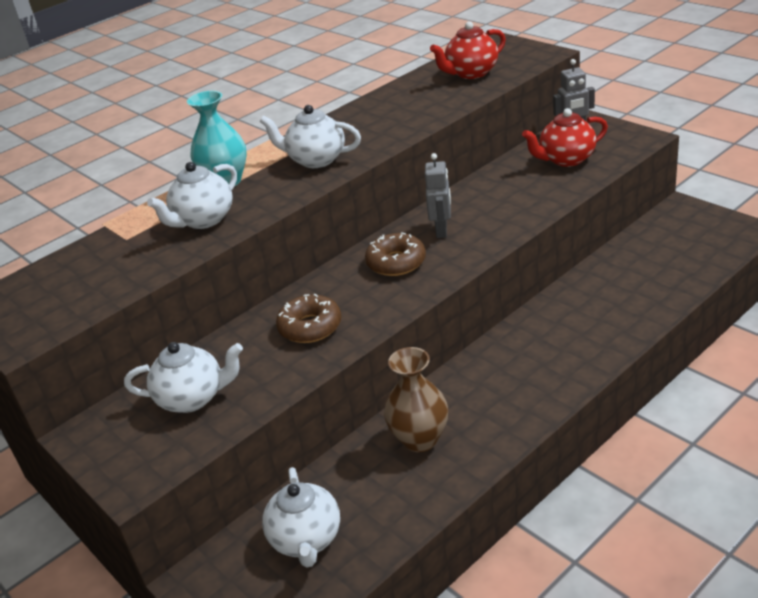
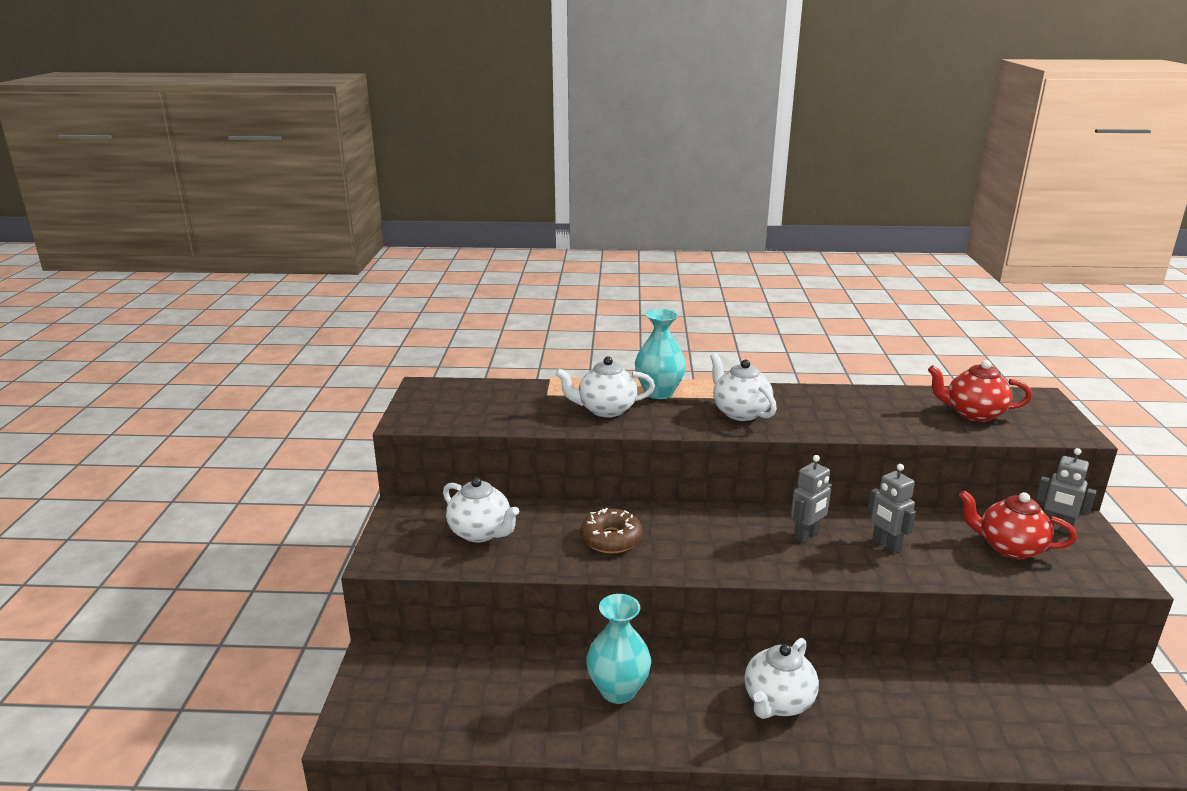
camera: 40 degrees right, 10 degrees down
(306, 539) = (459, 693): white teapot -> white teapot (778, 702)
(396, 262) = (736, 535): brown donut -> none
(420, 439) = (618, 690): brown vase -> turquoise vase
(498, 204) = (886, 545): none -> grey robot

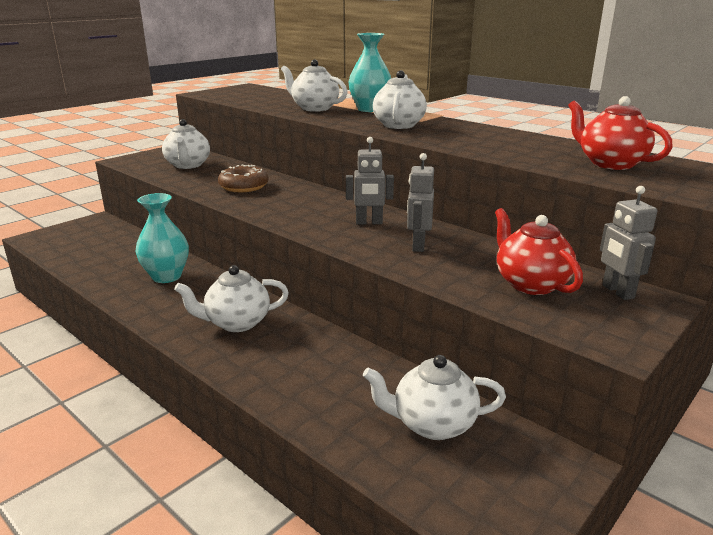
camera: 40 degrees right, 0 degrees up
(1040, 702) = (432, 424): none -> white teapot

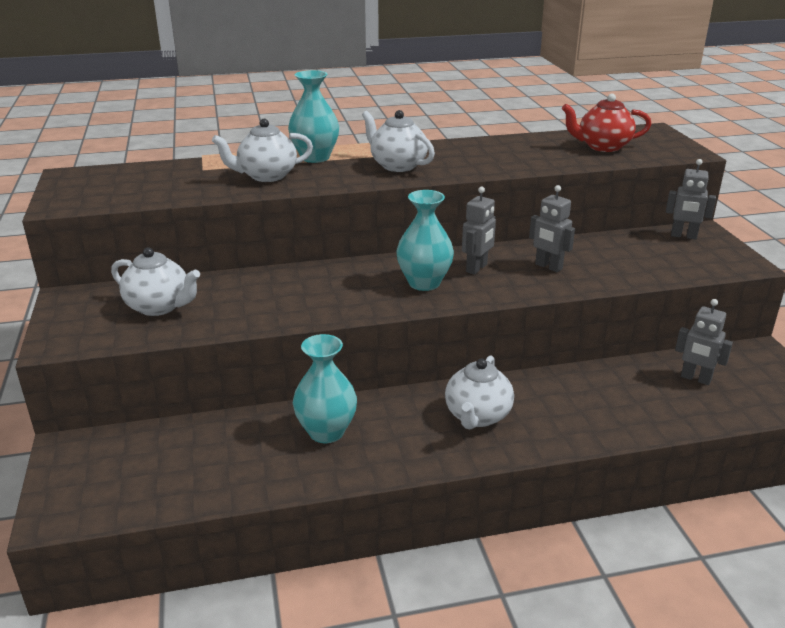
camera: 55 degrees left, 5 degrees up
(244, 186) = (294, 295): brown donut -> none
(315, 213) = (424, 283): none -> turquoise vase
(432, 424) = (695, 379): white teapot -> grey robot
(530, 284) = (650, 255): red teapot -> none

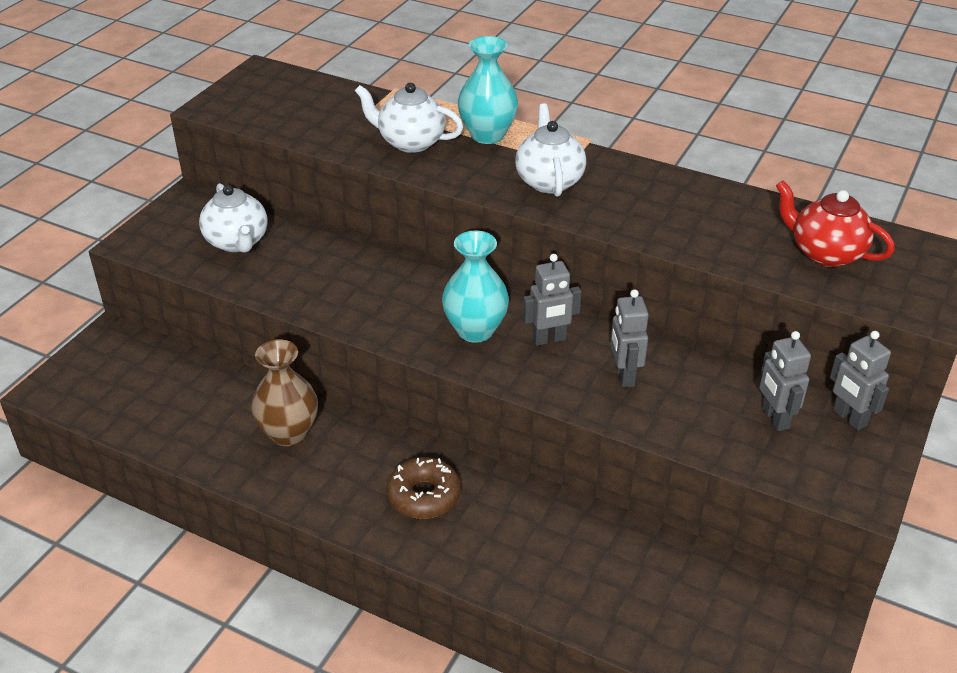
camera: 40 degrees right, 10 degrees up
(326, 432) = (289, 433): turquoise vase -> brown vase
(477, 416) = (424, 496): white teapot -> brown donut
(695, 379) = (692, 592): grey robot -> grey robot (774, 418)

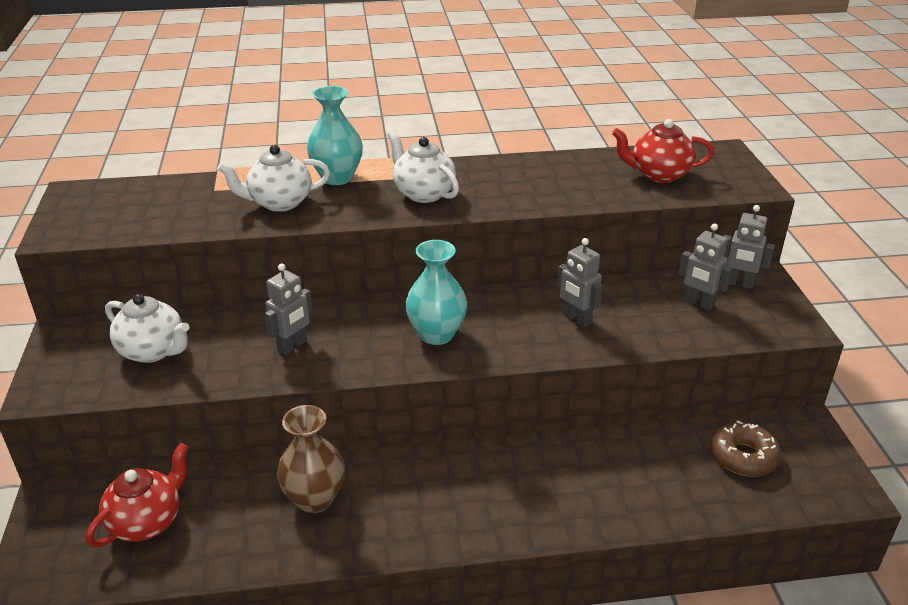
camera: 35 degrees left, 5 degrees down
(157, 386) = (147, 521): none -> red teapot
(424, 496) = (476, 490): brown donut -> brown donut (743, 457)
(549, 339) = (498, 317): grey robot -> grey robot (292, 346)

